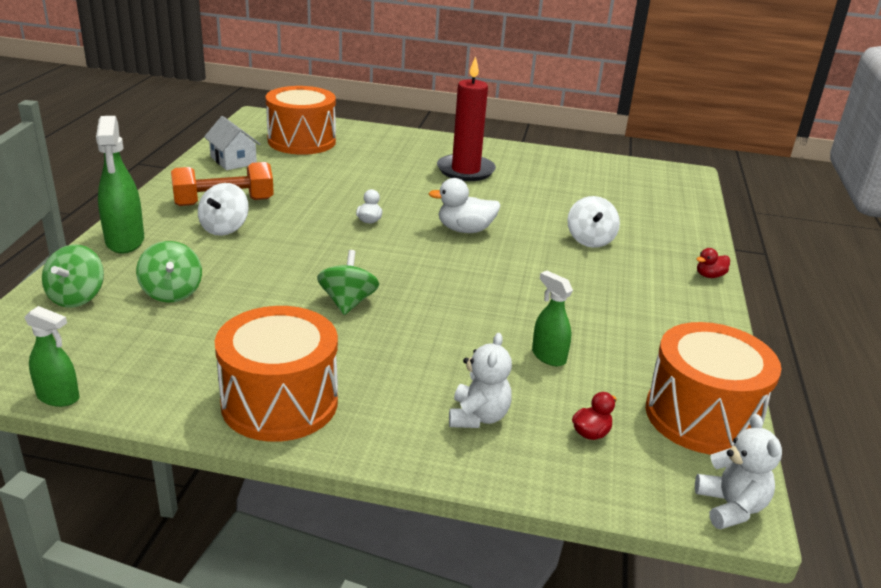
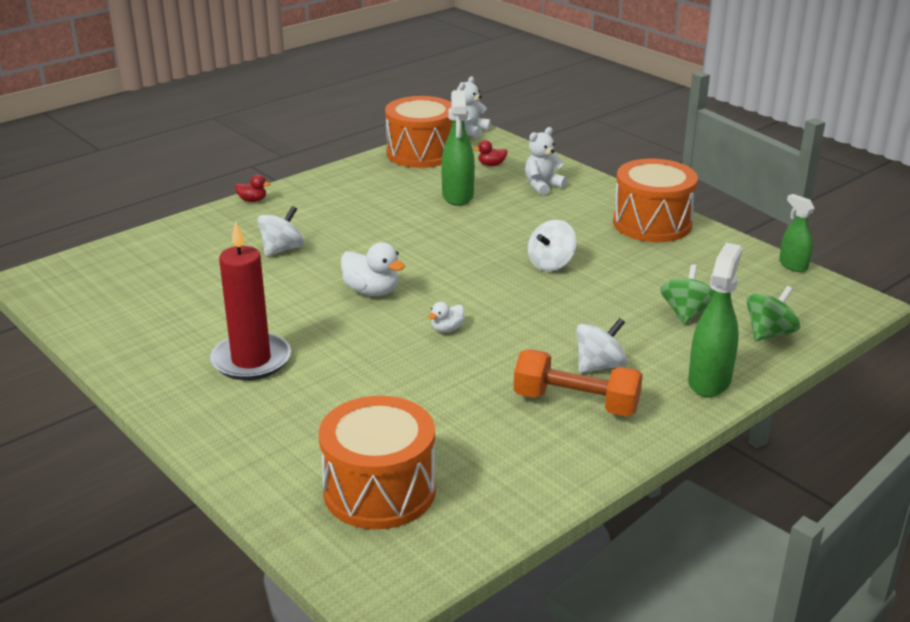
camera: 140 degrees left, 0 degrees up
(233, 160) = (511, 478): white house -> none
(348, 302) = (551, 264): green spinning top -> white spinning top
(548, 356) = (458, 196): green spray bottle -> green spray bottle, size x1.65

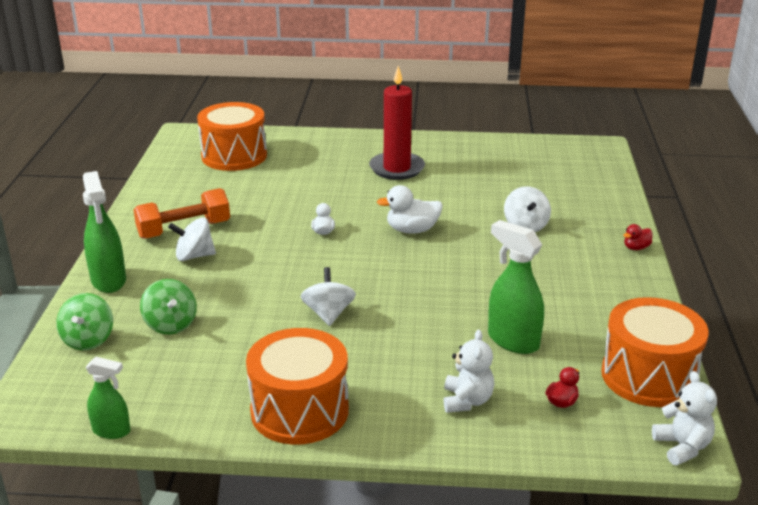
camera: 135 degrees right, 0 degrees up
(599, 366) = (194, 256): white spinning top -> white spinning top turned 75 degrees clockwise

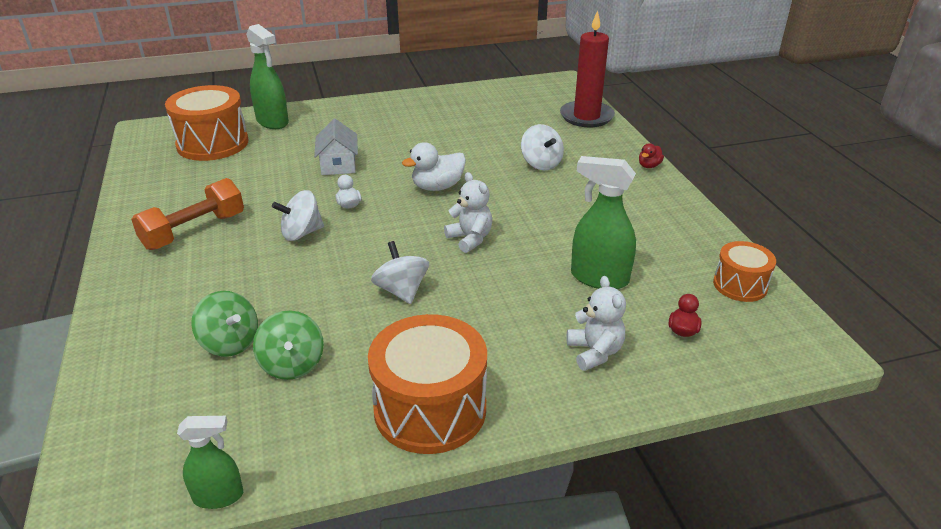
camera: 20 degrees left, 5 degrees up
(88, 340) = (135, 385): green spinning top -> green spinning top (292, 364)
(109, 281) = (130, 307): green spray bottle -> green spray bottle (272, 122)
(194, 256) = (220, 258): white spinning top -> white spinning top (301, 233)
(333, 193) = (338, 164): none -> white house
(397, 168) = (388, 130): red candle -> red candle (586, 117)
(648, 376) = (740, 285): orange drum -> orange drum, size x0.57
(682, 447) = (815, 348): white teddy bear -> white teddy bear (470, 239)

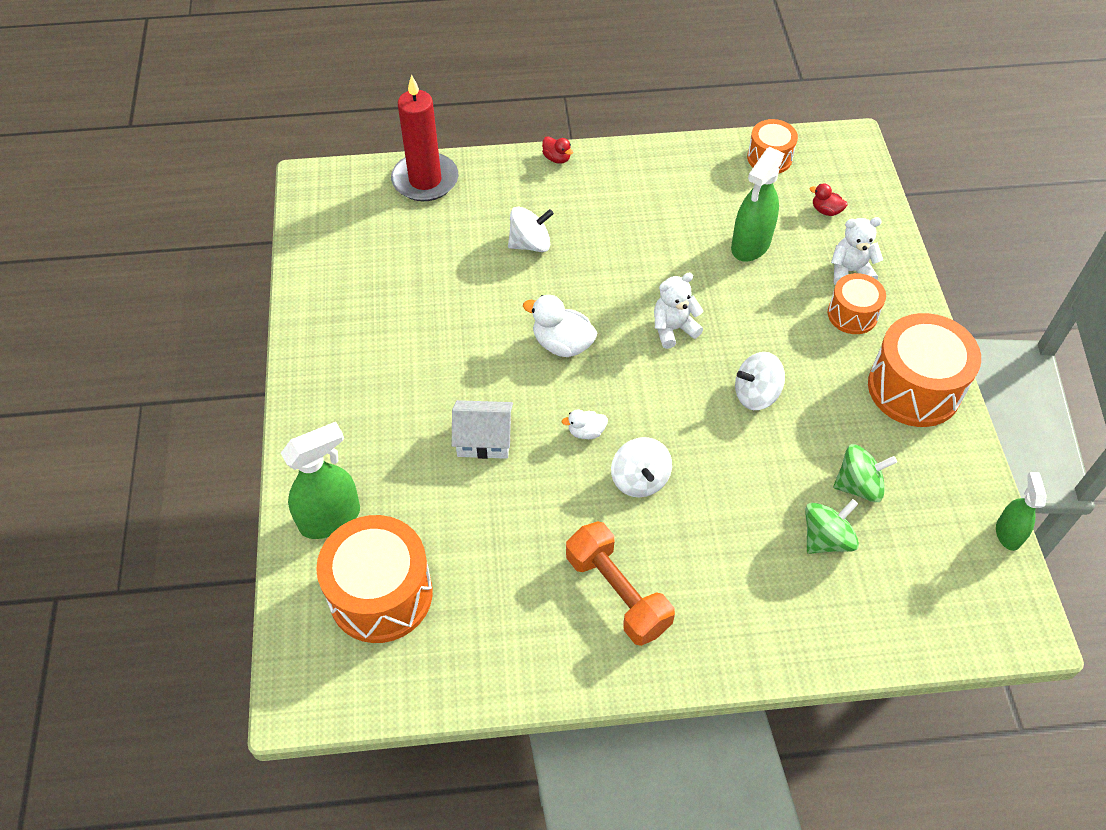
camera: 80 degrees left, 20 degrees up
(437, 187) = (562, 344): white duck -> white duck turned 135 degrees clockwise
(528, 355) = (852, 314): none -> orange drum

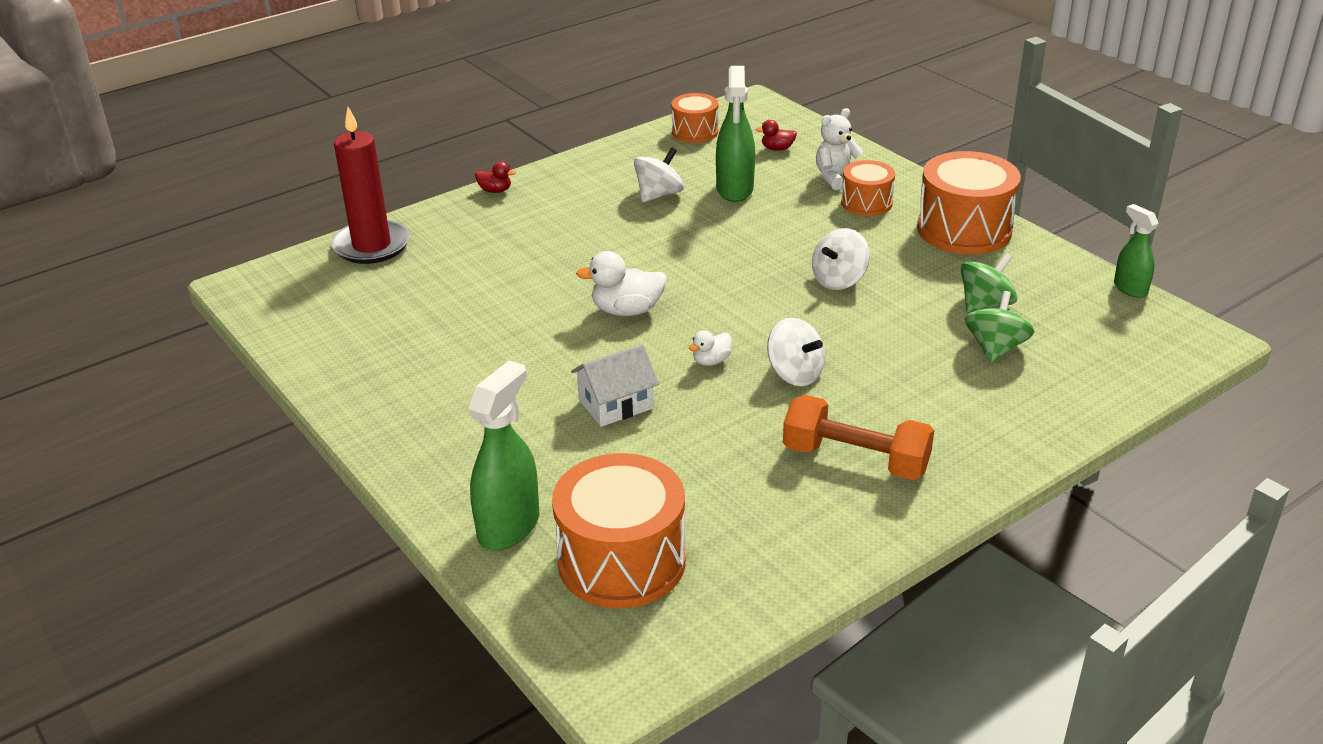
camera: 30 degrees left, 20 degrees down
(530, 244) = (526, 254): white spinning top -> white spinning top (659, 195)
(673, 329) = (721, 264): white teddy bear -> none

